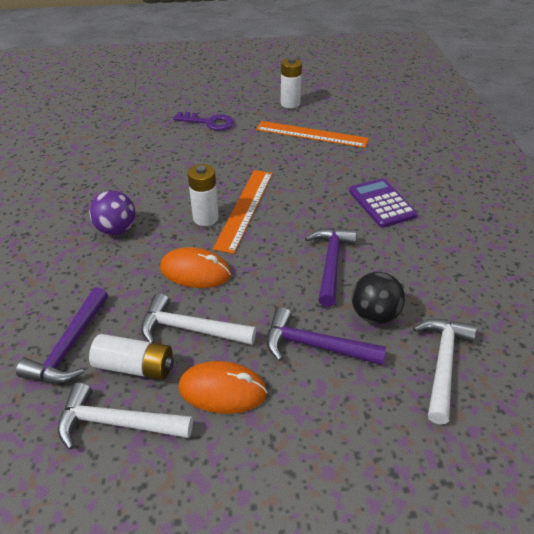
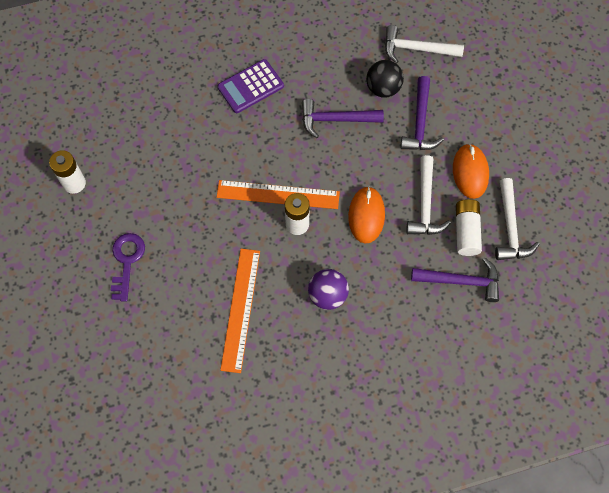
camera: 100 degrees left, 25 degrees up
(311, 134) = (140, 154): orange ruler -> orange ruler (240, 309)

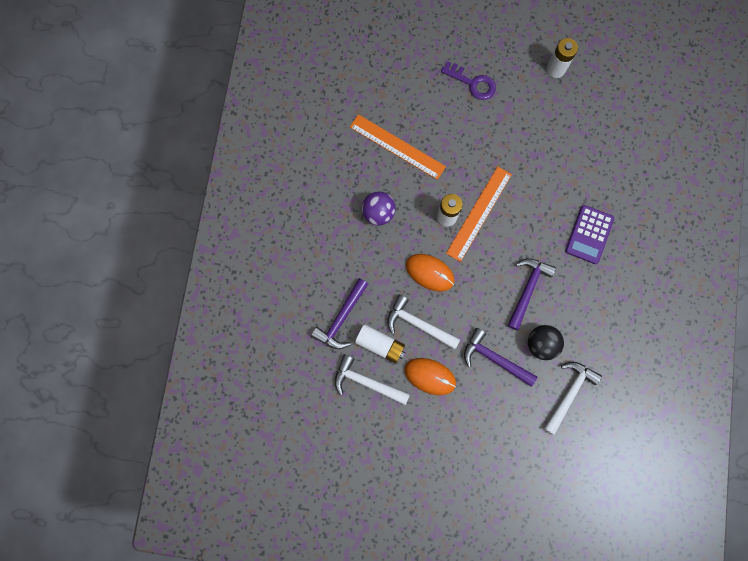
camera: 115 degrees right, 10 degrees up
(250, 86) = (589, 234): purple calculator -> purple calculator turned 150 degrees counterclockwise

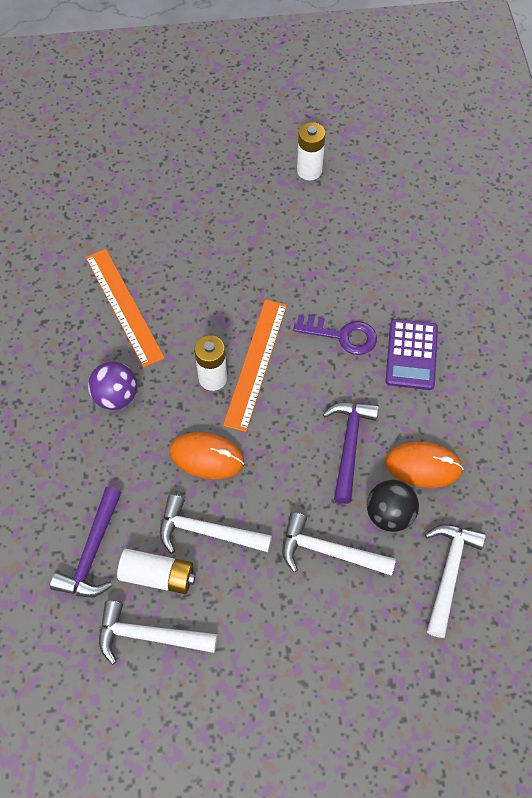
camera: 15 degrees left, 15 degrees down
(397, 147) = (124, 306): orange ruler -> orange ruler turned 45 degrees clockwise
(430, 376) = (242, 601): orange mouse -> orange mouse (423, 466)
(472, 83) = (206, 209): purple key -> purple key (342, 335)
(494, 358) = (329, 551): purple hammer -> white hammer

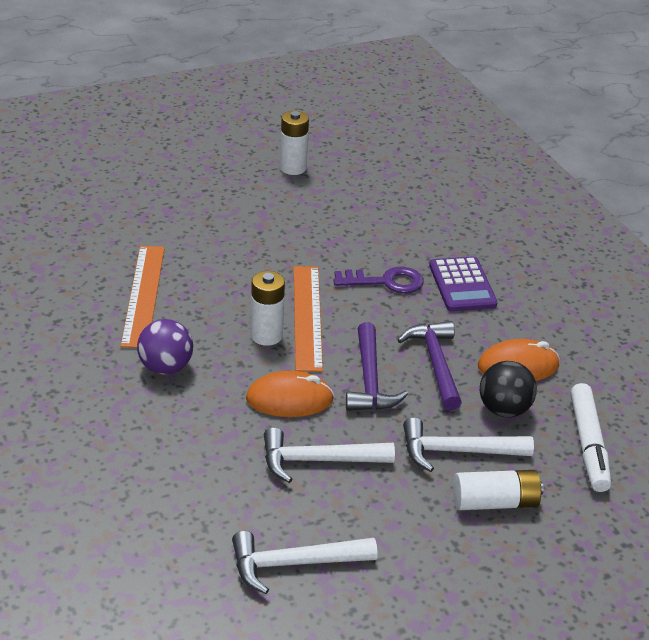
camera: 20 degrees left, 25 degrees down
(92, 552) = (195, 504): purple hammer -> purple hammer (370, 380)
(124, 306) = (143, 295): orange ruler -> orange ruler turned 45 degrees clockwise
(158, 575) = (280, 509): white battery -> white battery (495, 502)
(449, 573) = (588, 444): white hammer -> white marker

